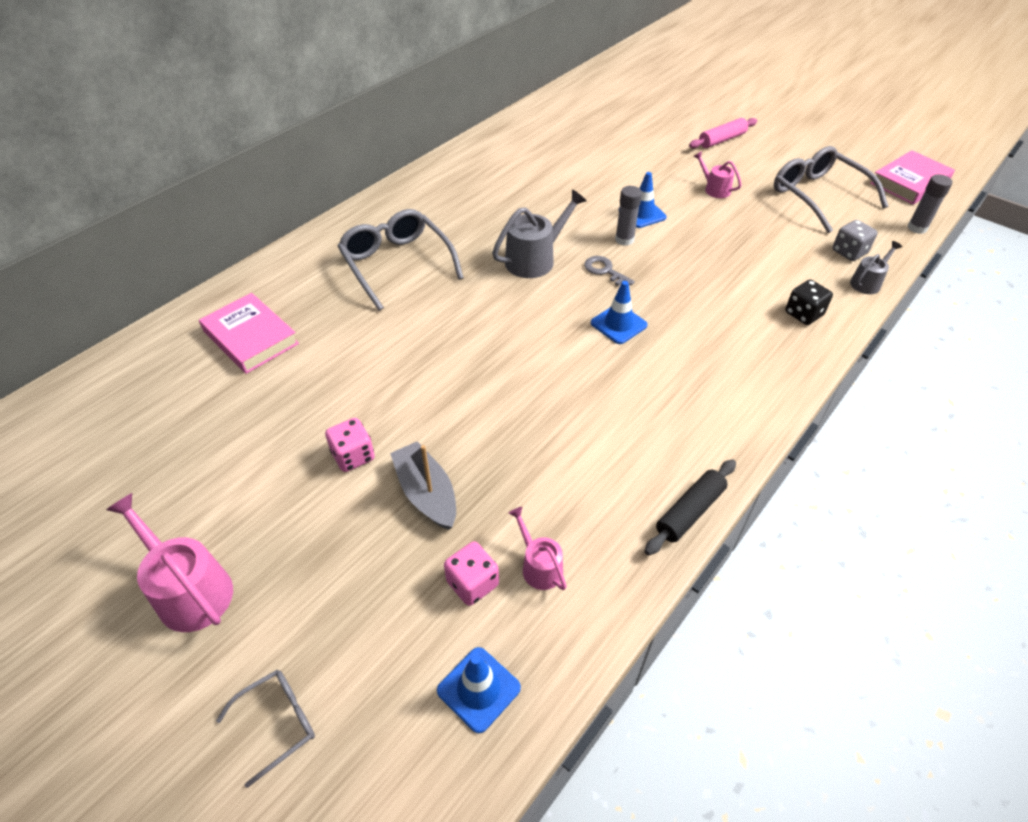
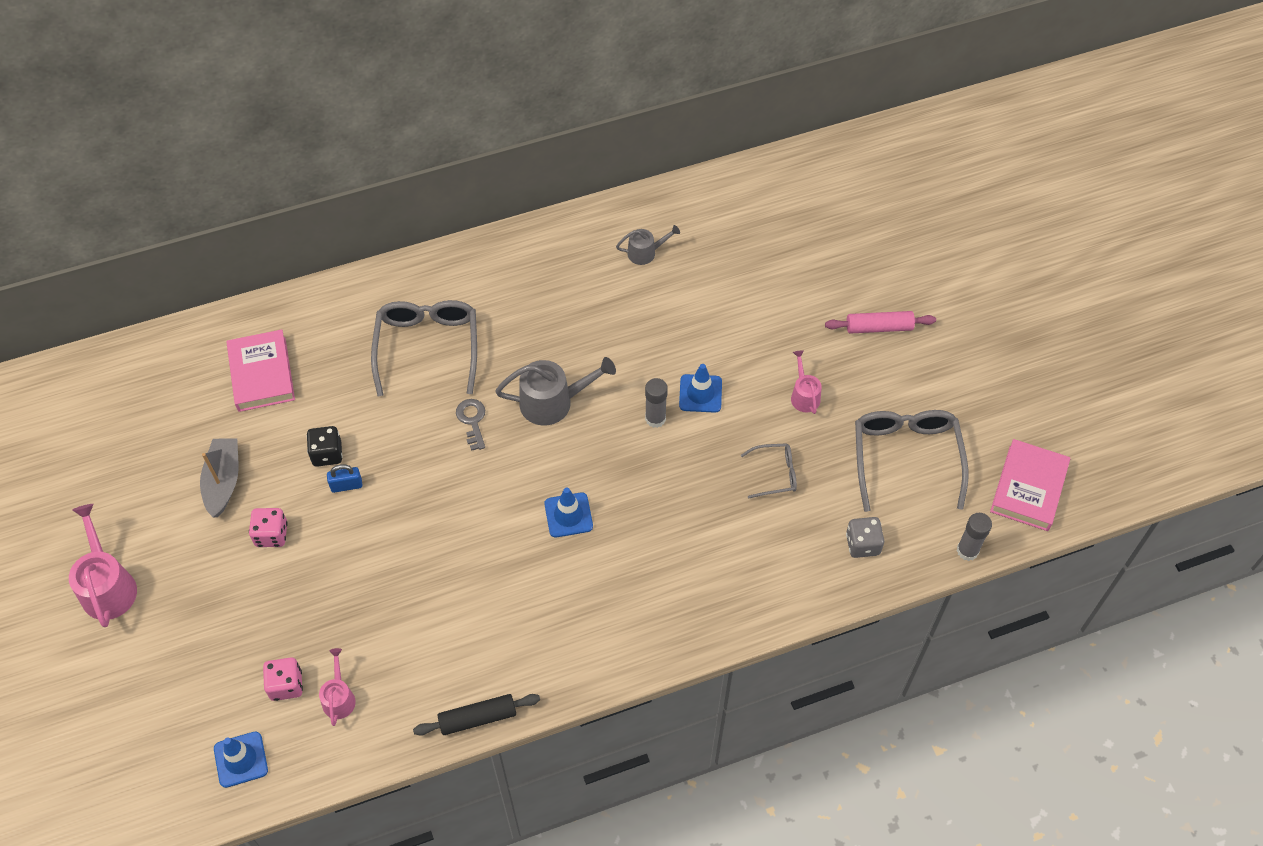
camera: 30 degrees right, 10 degrees up
(277, 723) = (113, 710): grey glasses -> grey glasses (775, 474)
(400, 385) = (346, 485): none -> blue padlock
(426, 493) = (302, 596): grey boat -> grey boat (223, 481)
(605, 271) = (605, 448): grey key -> grey key (472, 421)
(803, 314) = (744, 591): black dice -> black dice (327, 454)
(867, 282) = (842, 588): grey watering can -> grey watering can (645, 252)
(909, 182) = (1028, 488): pink book -> pink book turned 60 degrees counterclockwise

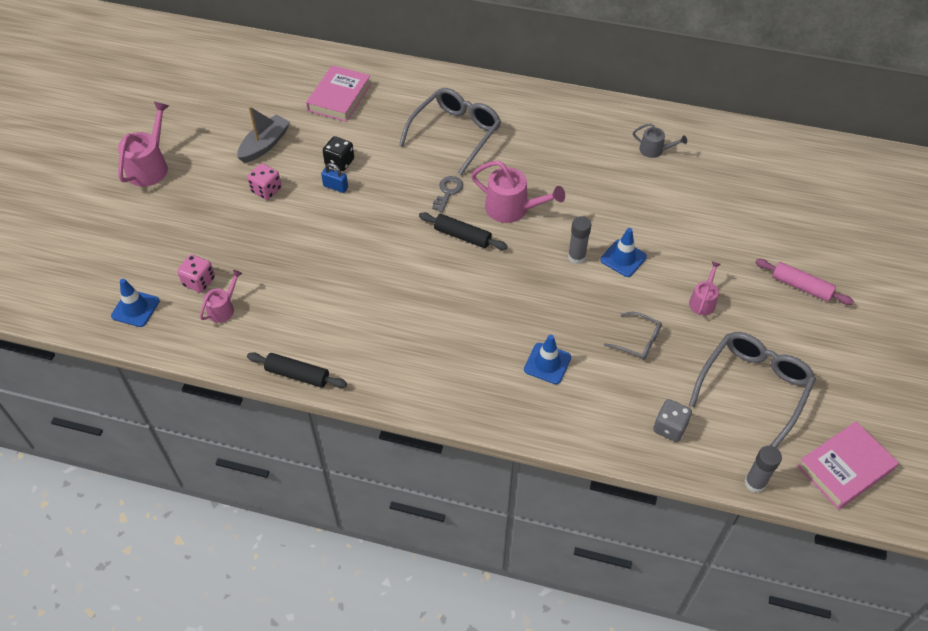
camera: 35 degrees right, 5 degrees down
(526, 463) = (462, 236): none -> black rolling pin
(552, 402) = (512, 208): grey watering can -> pink watering can
(568, 515) = (464, 284): blue traffic cone -> blue traffic cone (547, 363)

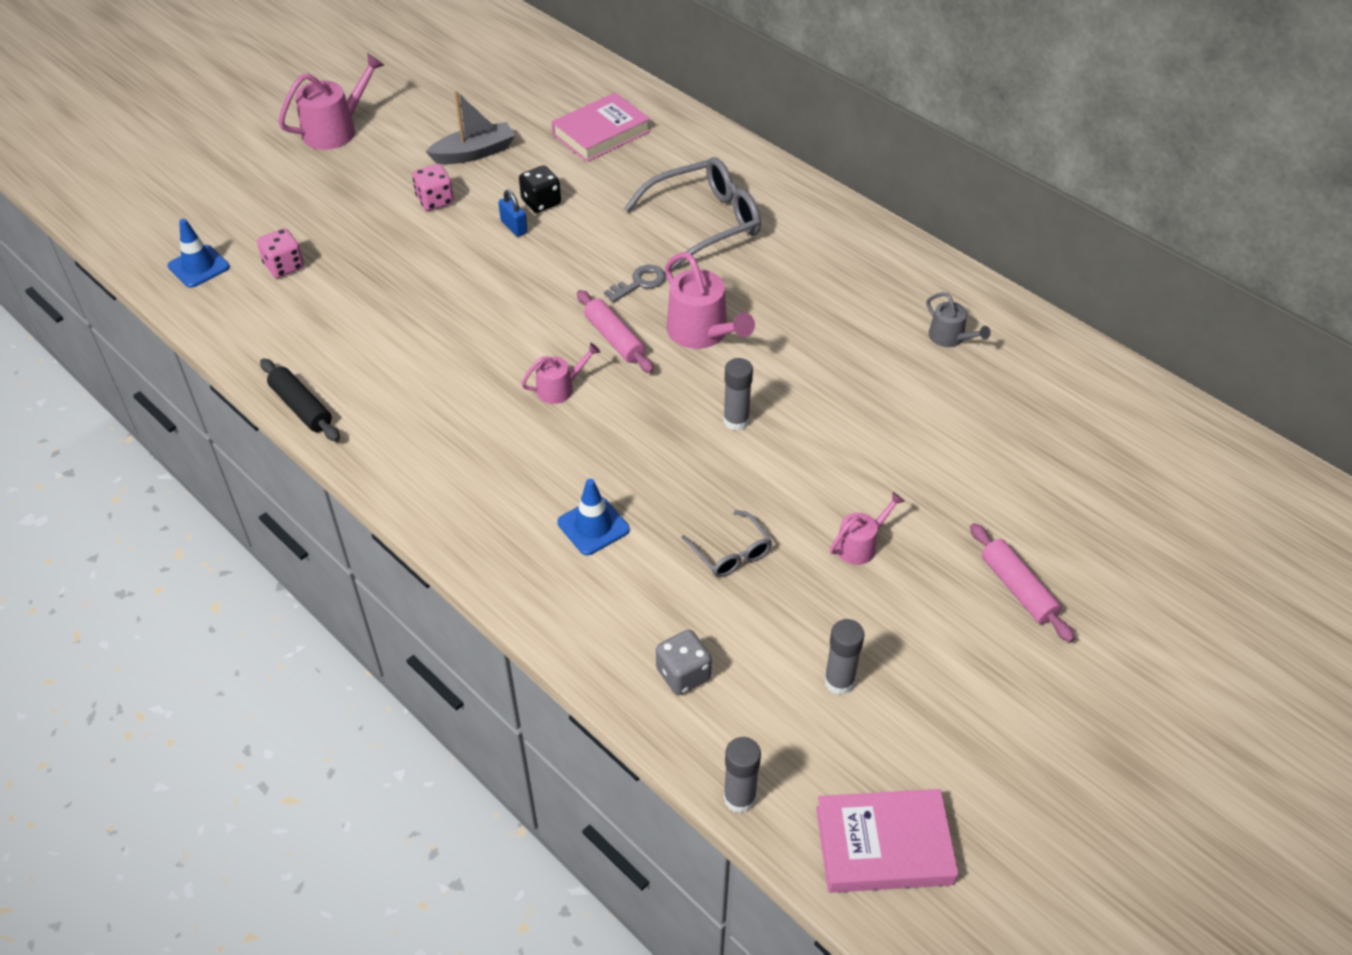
camera: 30 degrees right, 5 degrees down
(223, 308) = (284, 304): pink watering can -> pink watering can (559, 388)
(462, 236) = (614, 339): black rolling pin -> pink rolling pin
(623, 258) = (796, 448): blue traffic cone -> none
(753, 387) = (839, 681): grey glasses -> grey glue stick

